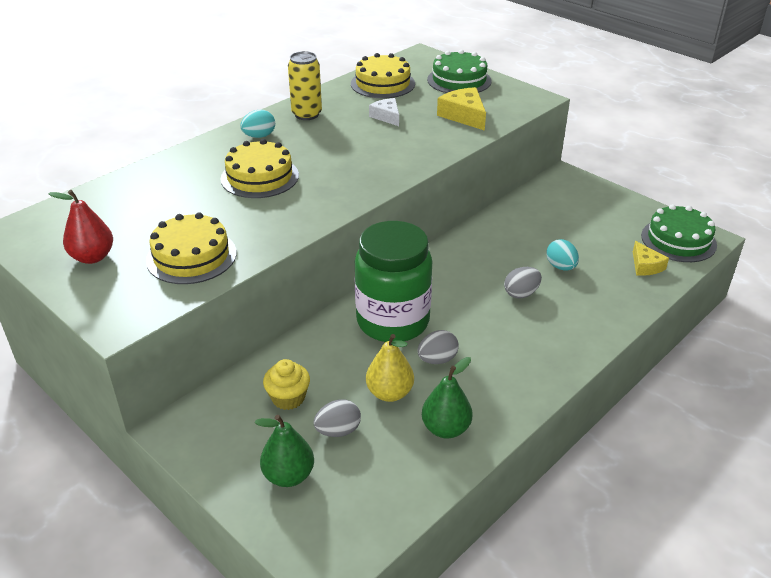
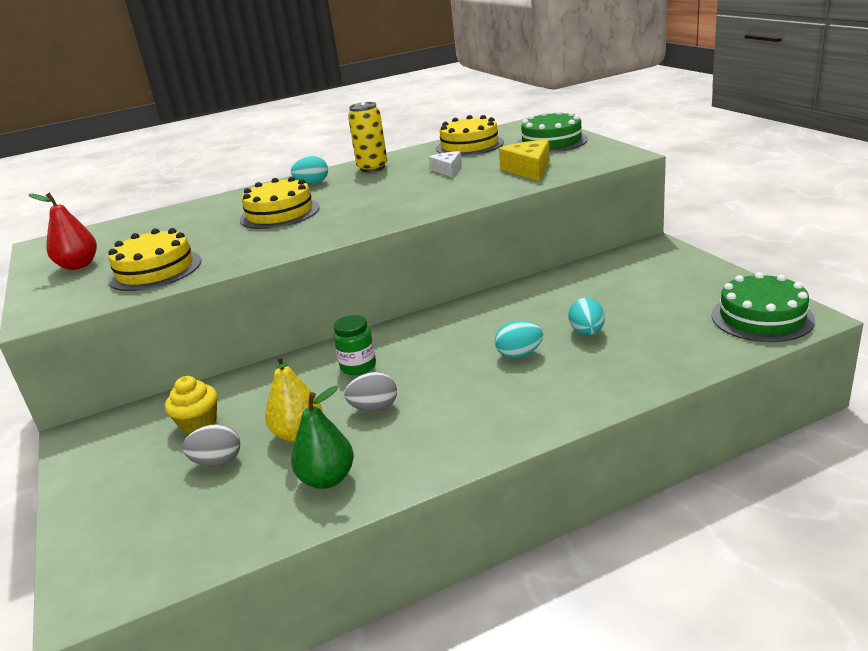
camera: 25 degrees right, 10 degrees down
(288, 475) = (135, 496): green pear -> none
(393, 321) = (358, 366): green jar -> green jar, size x0.44
(521, 293) = (519, 354): grey egg -> turquoise egg
(645, 266) = (697, 340): yellow cheese -> none

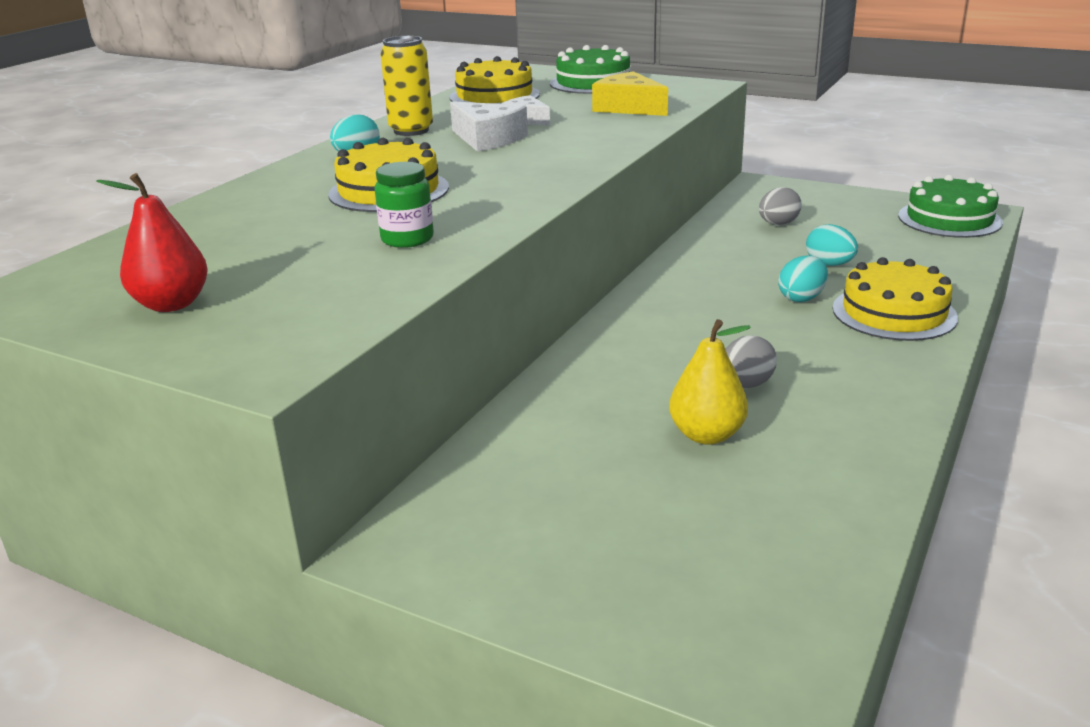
camera: 40 degrees left, 0 degrees up
(155, 270) = (342, 279): yellow cake -> yellow cake (894, 313)
(198, 423) = (555, 471): yellow cupcake -> none
(217, 462) = (663, 495): grey egg -> grey egg (778, 224)
(327, 479) = (822, 459): green pear -> none
(358, 366) = (649, 355): green jar -> green jar (407, 239)
(397, 182) = (487, 139): none -> white cheese

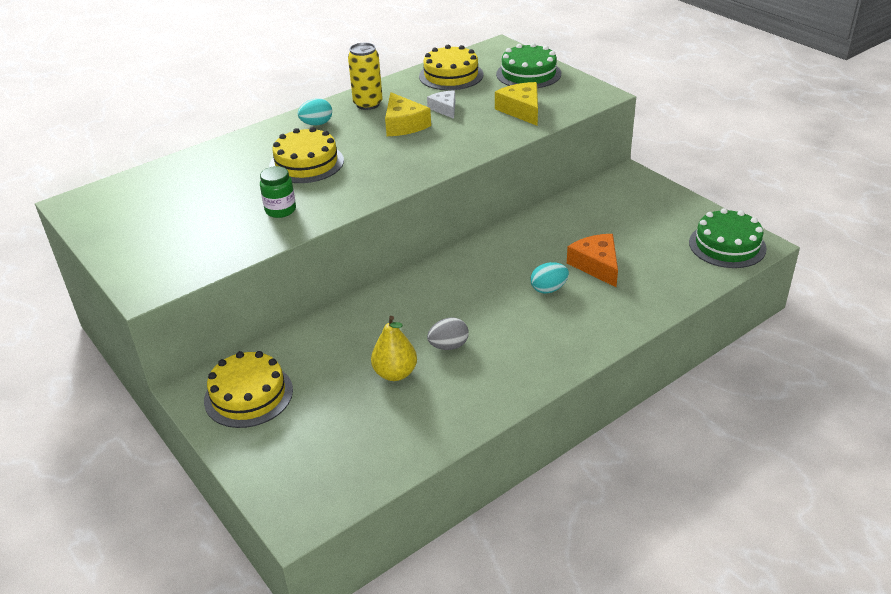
camera: 25 degrees right, 10 degrees up
(172, 304) = (138, 230): red pear -> none
(487, 139) = (403, 124): white cheese -> yellow cheese
(778, 224) = (601, 218): grey egg -> none
(829, 264) = (596, 265): turquoise egg -> orange cheese
(894, 313) = (593, 318): yellow cake -> yellow cake (248, 395)

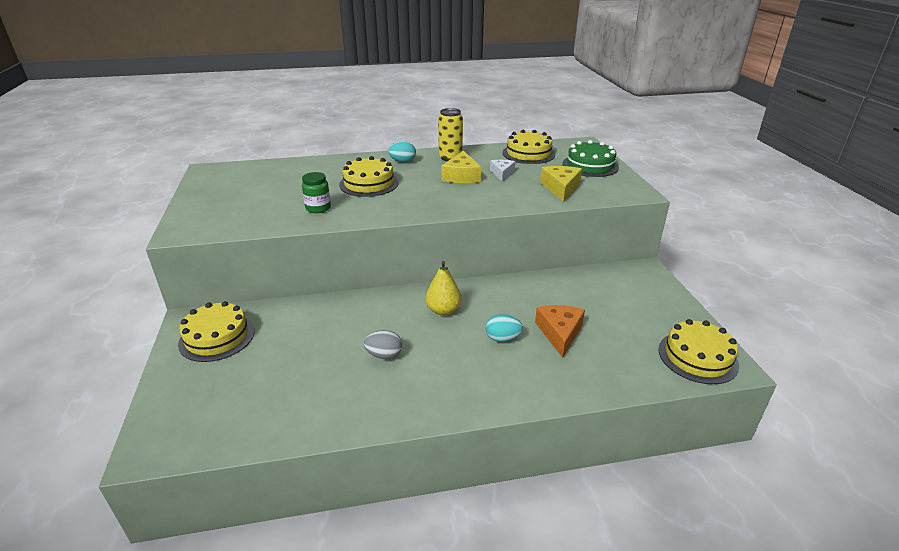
camera: 25 degrees right, 5 degrees down
(395, 373) = (326, 361): yellow pear -> yellow pear (443, 310)
(727, 245) = (697, 357): green cake -> yellow cake

